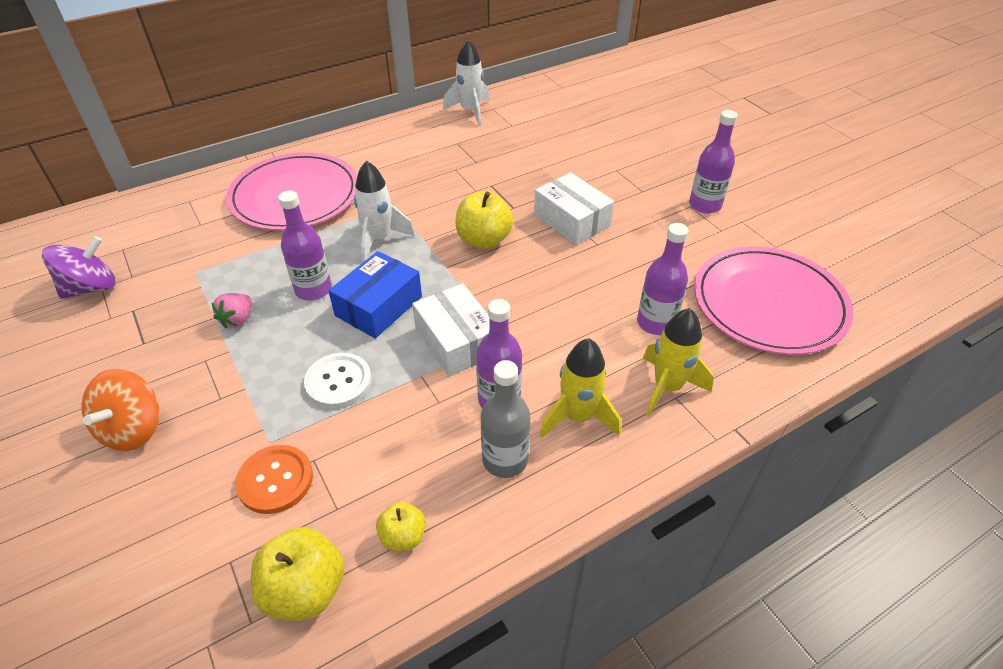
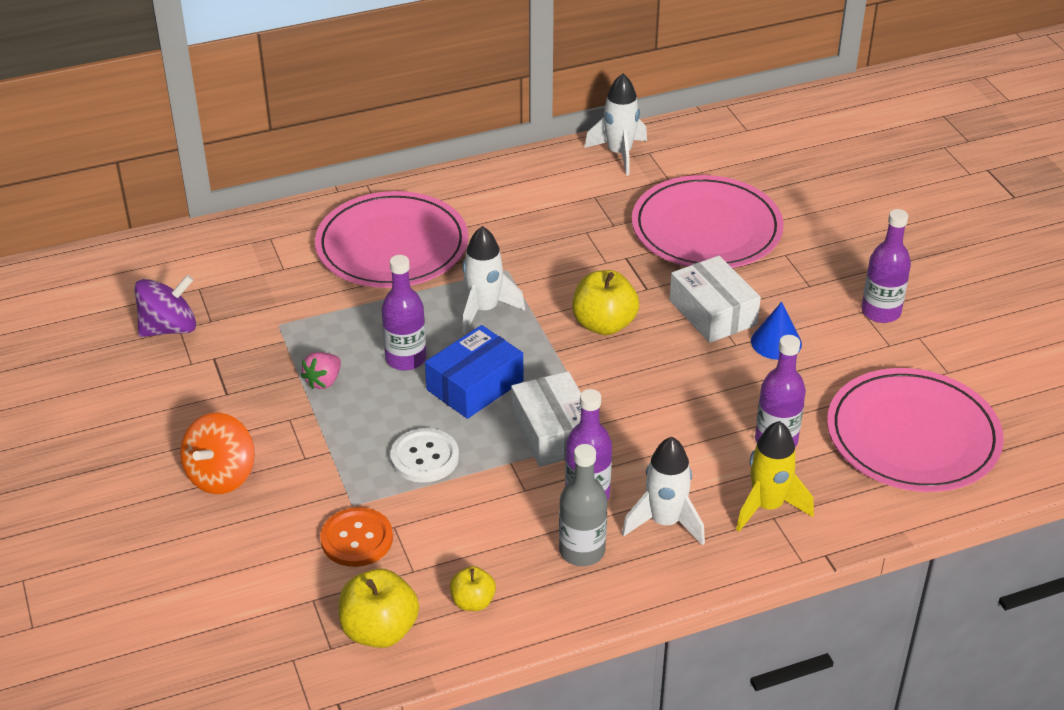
camera: 10 degrees right, 5 degrees down
(550, 157) = (706, 228): none -> pink plate
(578, 417) = (665, 522): yellow rocket -> white rocket
(630, 238) = (776, 342): none -> blue cone

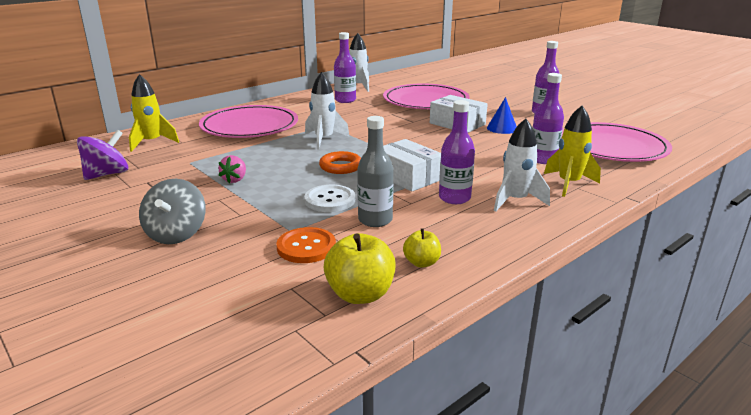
camera: 20 degrees left, 15 degrees down
(221, 475) = (176, 234): orange spinning top -> grey spinning top
(243, 261) = (152, 142): none -> yellow rocket
(406, 359) = (287, 163): purple bottle -> purple bottle (345, 100)
(475, 385) = (341, 166): blue box -> orange ring
(582, 551) = (475, 223): grey bottle -> grey bottle (375, 220)
(604, 324) = (400, 135): yellow apple -> none

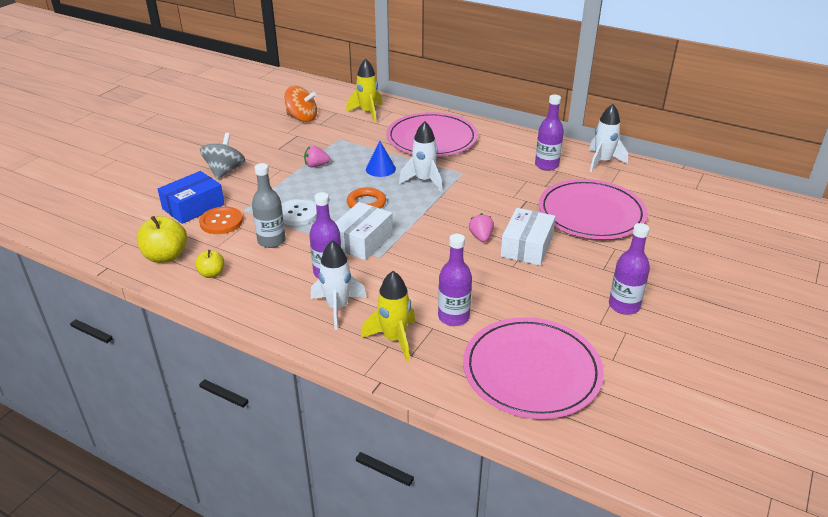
camera: 70 degrees right, 10 degrees up
(107, 174) = (302, 118): purple spinning top -> orange spinning top
(176, 234) = (225, 171): grey spinning top -> grey spinning top turned 120 degrees clockwise
(247, 264) = (193, 207): none -> blue box
(434, 134) = (481, 237): none -> pink strawberry
(502, 128) = (536, 279): blue cone -> blue cone (380, 169)

